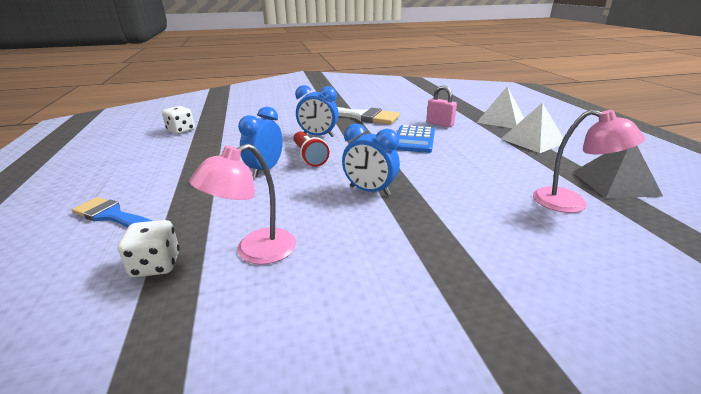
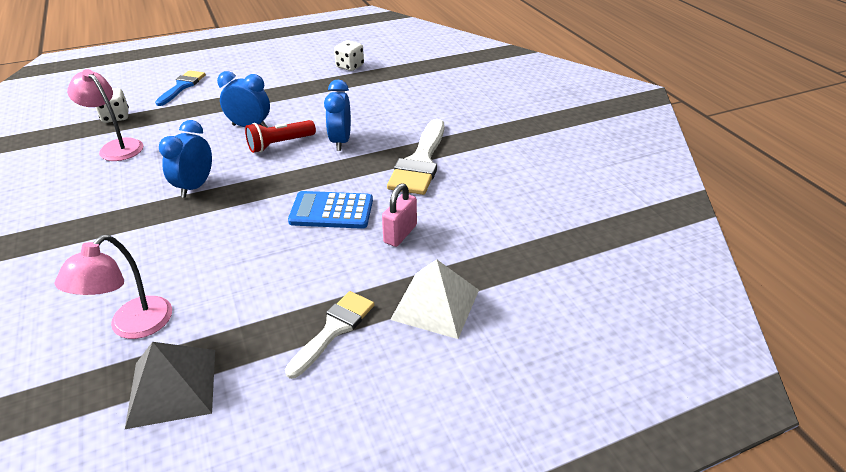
camera: 80 degrees right, 10 degrees up
(532, 140) = (334, 329): white pyramid -> white brush

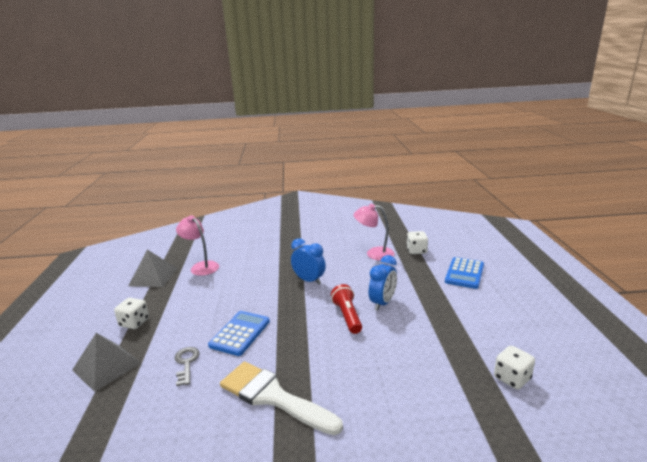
camera: 110 degrees right, 15 degrees down
(116, 147) = (374, 253): pink lamp -> pink lamp turned 135 degrees counterclockwise
(182, 86) = (464, 273): blue brush -> blue calculator
(334, 329) = (134, 323): white brush -> white dice
(340, 141) = (336, 349): blue clock -> none
(400, 234) = (186, 363): pink padlock -> grey key
(435, 304) = (107, 366): white pyramid -> grey pyramid

